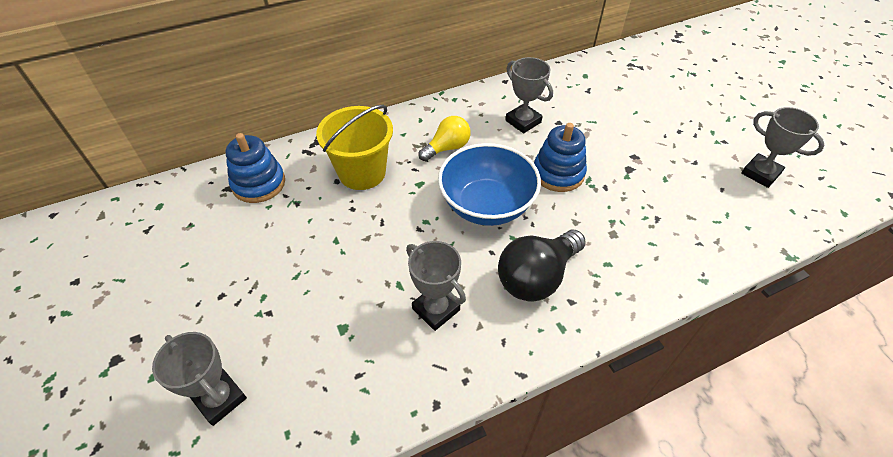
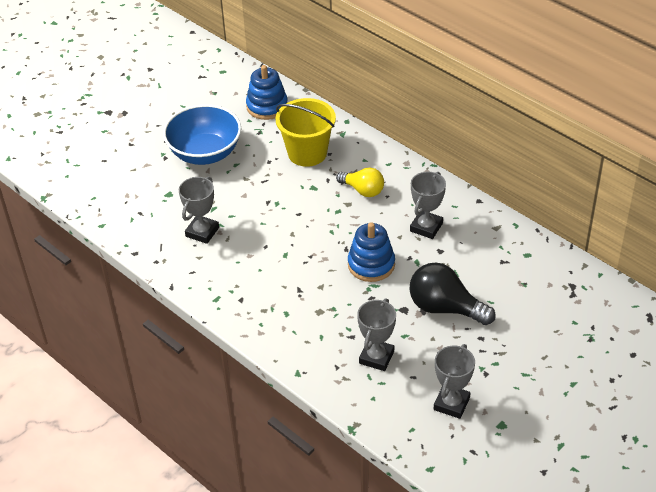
camera: 70 degrees right, 5 degrees down
(220, 398) = (102, 163): grey trophy -> grey trophy (376, 357)
(486, 205) = (310, 231): blue bowl -> blue bowl (205, 153)
(537, 277) = (254, 276): black light bulb -> black light bulb (445, 308)

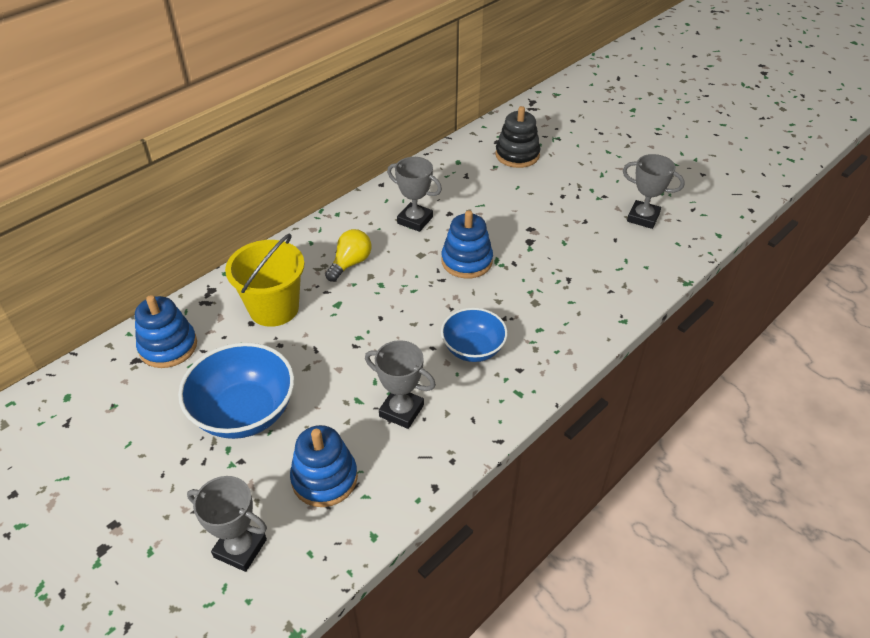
camera: 90 degrees left, 0 degrees up
(147, 198) = (324, 478): none -> blue stacking toy
(263, 270) = (473, 349): none -> blue bowl
(376, 357) = (594, 262): grey trophy -> grey trophy (240, 548)
(445, 308) = (526, 214): black light bulb -> none
(549, 302) = (517, 155): none -> black stacking toy

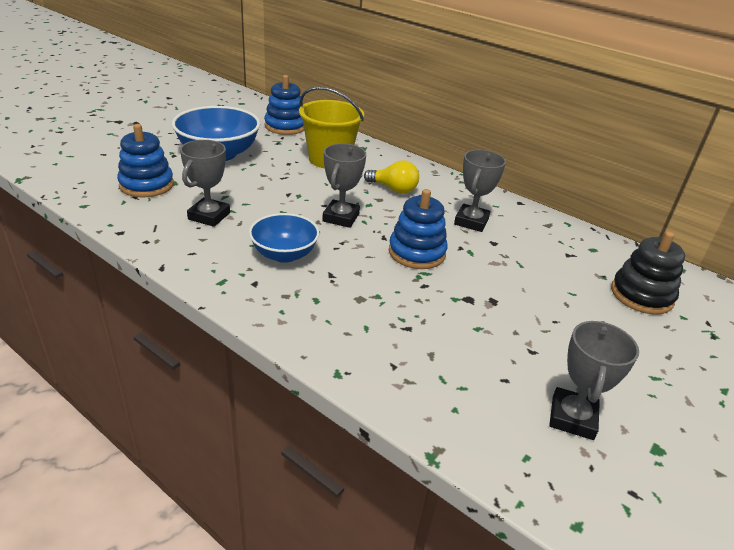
camera: 80 degrees right, 10 degrees down
(240, 548) = (98, 159): grey trophy -> grey trophy (341, 217)

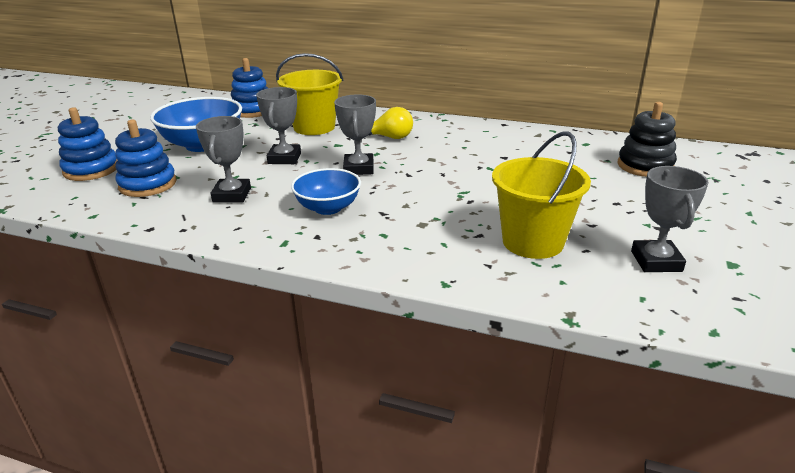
camera: 15 degrees left, 5 degrees down
(417, 252) = (445, 179): blue stacking toy -> blue stacking toy (91, 170)
(456, 353) = (533, 242): none -> yellow bucket
(471, 221) = (474, 146): grey trophy -> grey trophy (284, 158)

